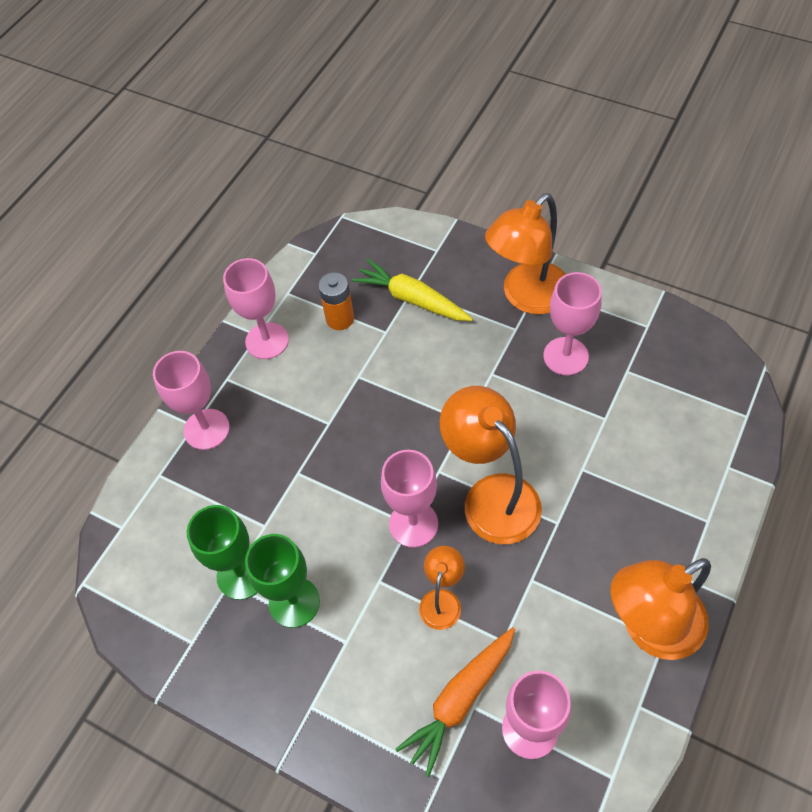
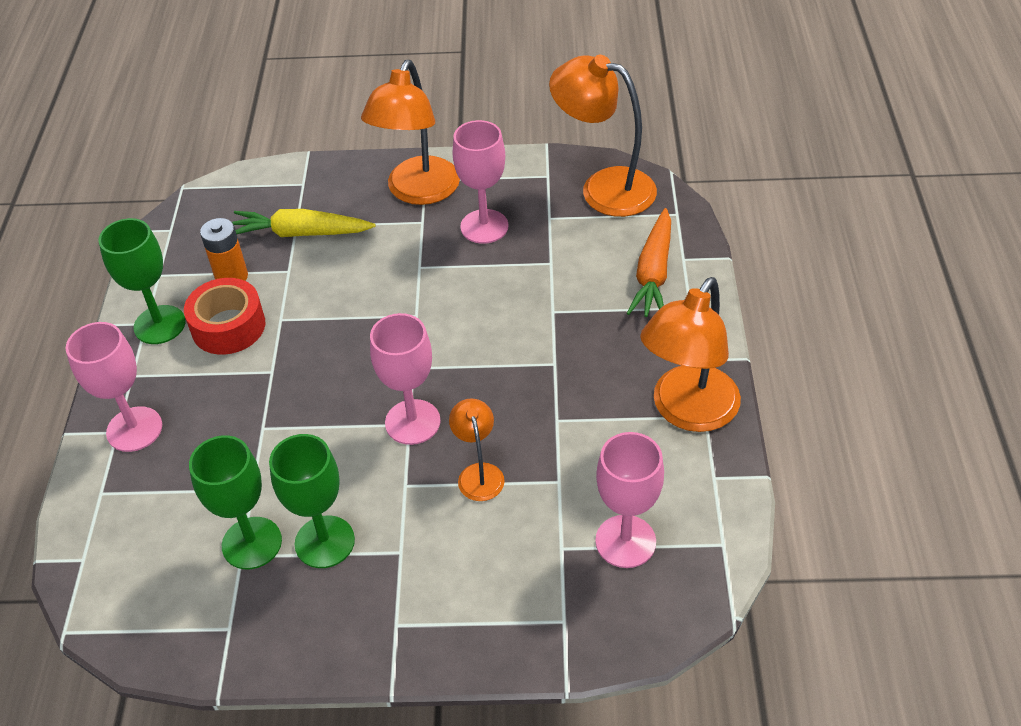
camera: 30 degrees left, 10 degrees down
(267, 341) = (159, 325): pink goblet -> green goblet
(316, 365) = (228, 326): none -> red tape
(460, 700) = (545, 548): orange carrot -> orange carrot (653, 273)
(491, 496) = (478, 367): orange lamp -> orange lamp (604, 188)

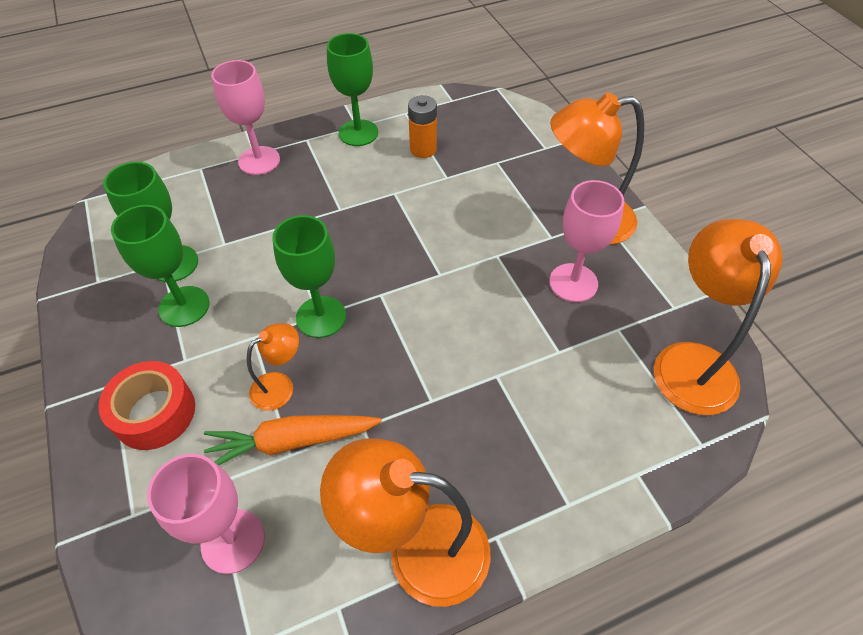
camera: 65 degrees right, 5 degrees up
(228, 326) = (373, 168): red tape -> red tape (155, 413)
(301, 233) = (490, 168): yellow carrot -> none
(412, 422) = (321, 317): pink goblet -> green goblet
(653, 273) = (598, 450): orange carrot -> orange carrot (292, 442)

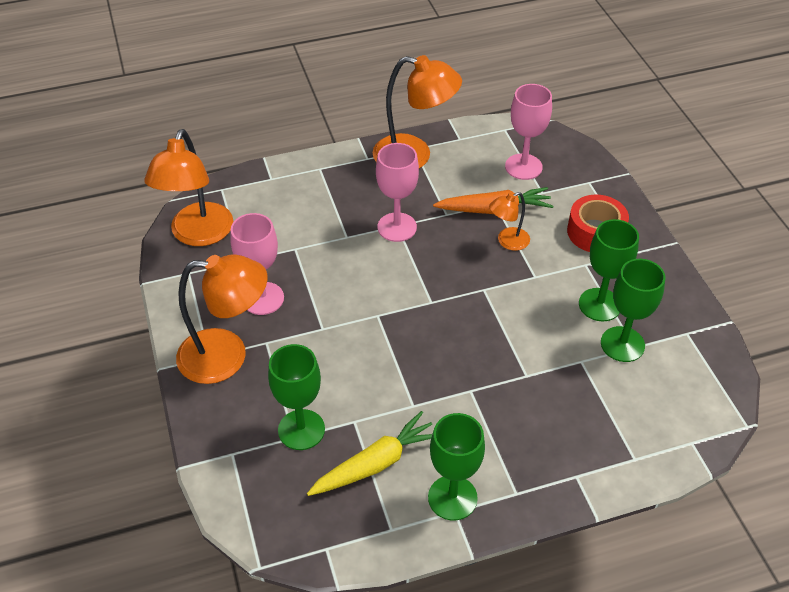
camera: 175 degrees left, 5 degrees down
(259, 161) = (568, 463): pink goblet -> pink goblet (397, 227)
(321, 317) = (481, 287): green goblet -> green goblet (301, 429)
(423, 149) = (375, 463): orange battery -> yellow carrot

